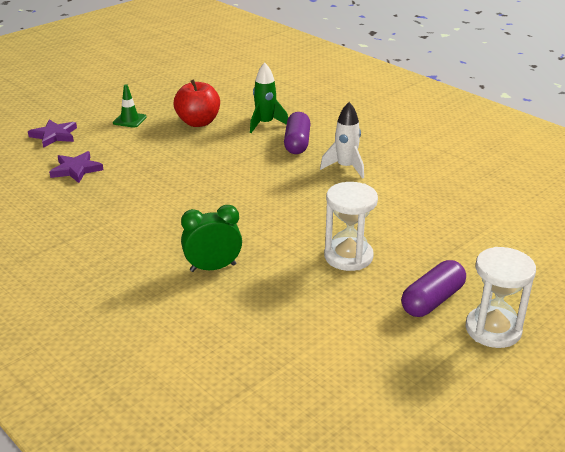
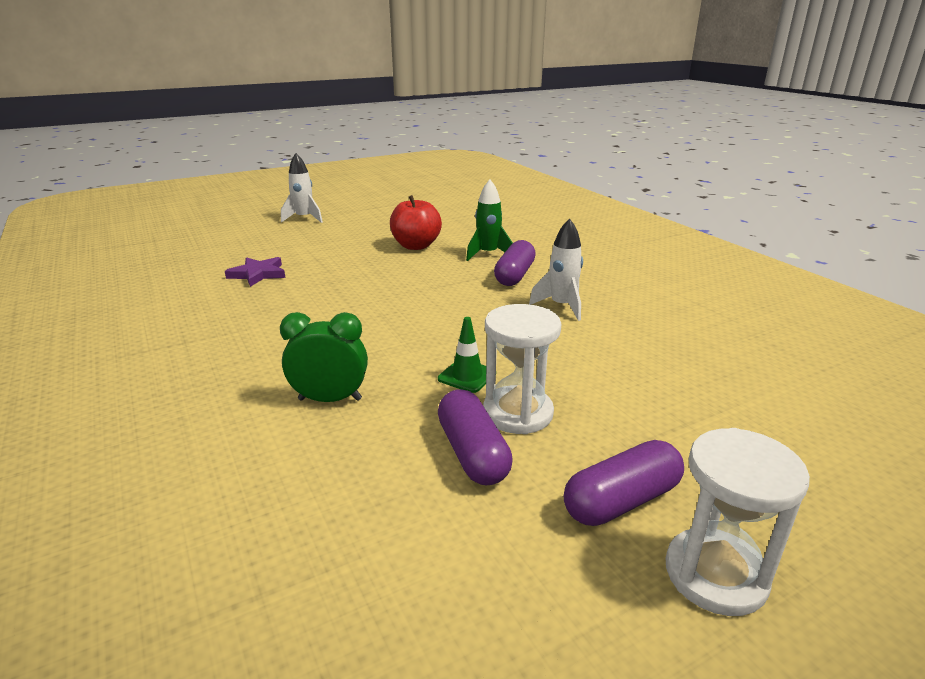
camera: 15 degrees right, 5 degrees down
(54, 135) = (263, 243): purple star -> none
(73, 103) = (304, 218): none -> white rocket
(129, 120) = (347, 237): green traffic cone -> green traffic cone (467, 376)
(331, 287) = (472, 453): none -> purple capsule

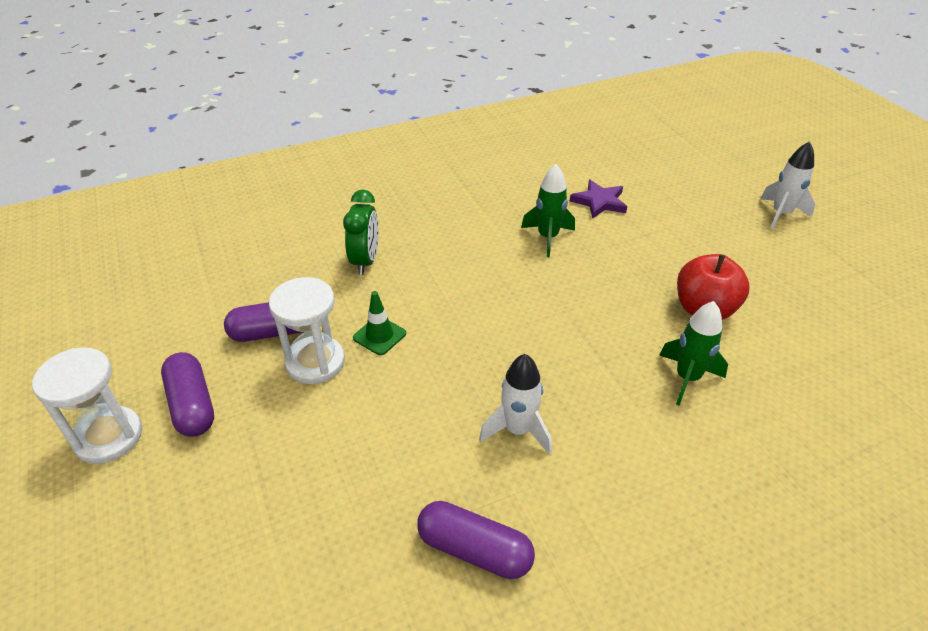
camera: 95 degrees right, 15 degrees up
(310, 296) = (548, 237): none -> green rocket
(514, 275) = (613, 397): purple capsule -> purple capsule (474, 550)

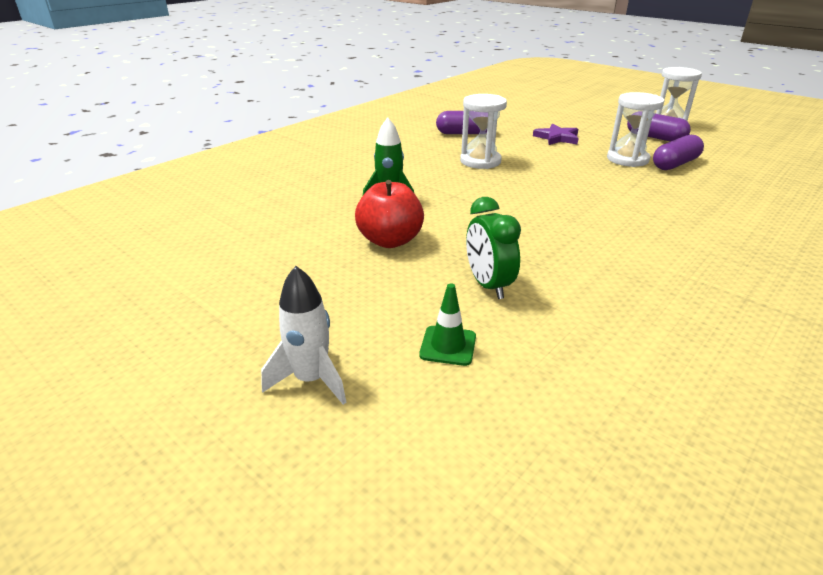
camera: 155 degrees right, 10 degrees down
(365, 261) = (699, 207): green clock -> green clock (488, 285)
(379, 336) = (612, 175): green traffic cone -> green traffic cone (448, 346)
(518, 430) = (480, 161): white rocket -> white hourglass
(548, 237) = (581, 263): green rocket -> none
(599, 202) = (570, 323): purple star -> purple star (557, 138)

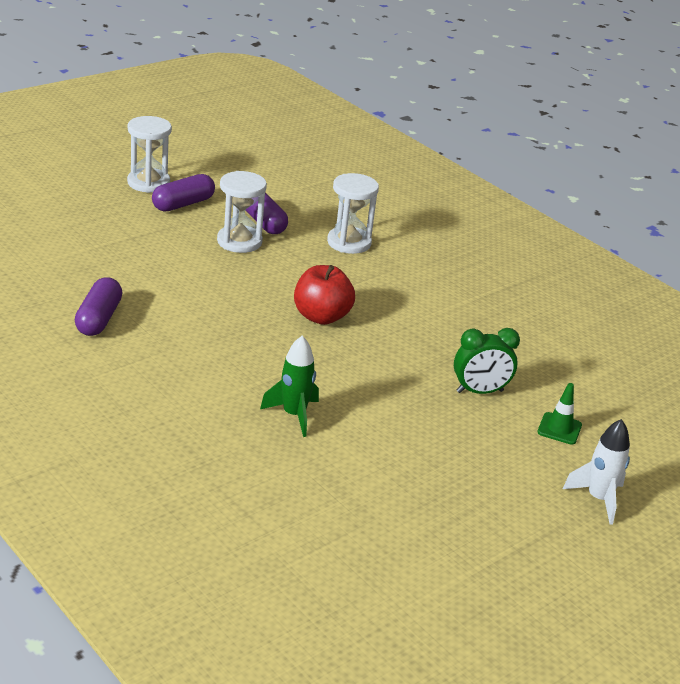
camera: 85 degrees left, 0 degrees up
(390, 241) = (392, 430): red apple -> red apple (321, 317)
(480, 161) = (205, 331): white hourglass -> white hourglass (349, 242)
(557, 138) = (152, 261): purple star -> none

